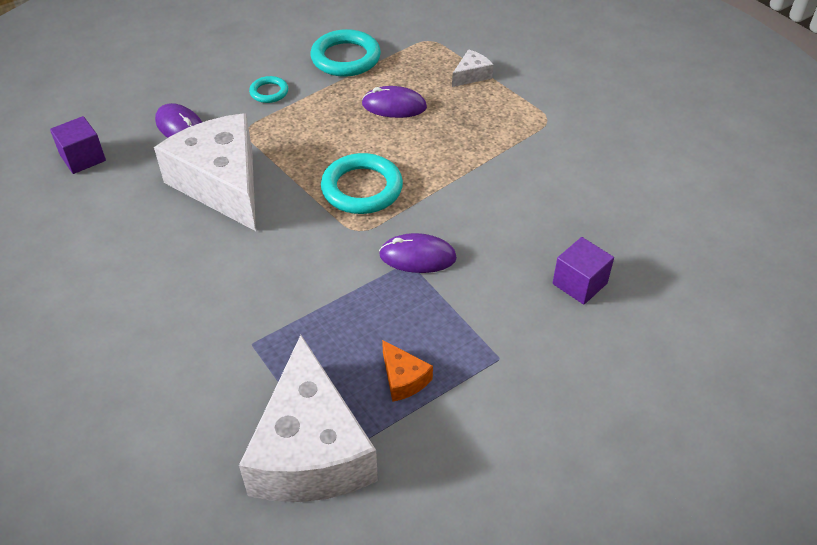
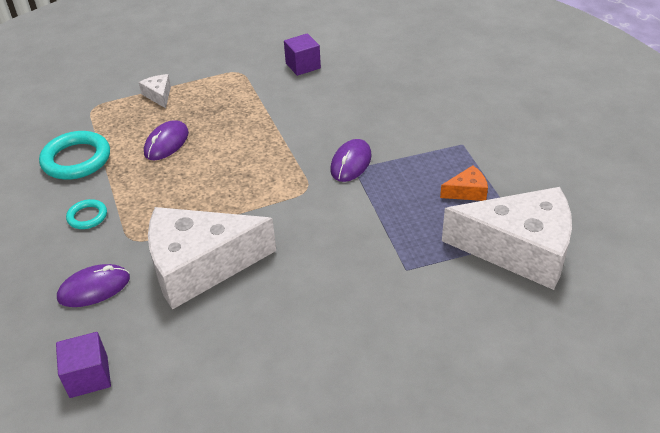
camera: 70 degrees left, 5 degrees down
(362, 188) = (259, 179): turquoise ring -> none
(579, 283) = (409, 96): purple cube -> purple cube (303, 66)

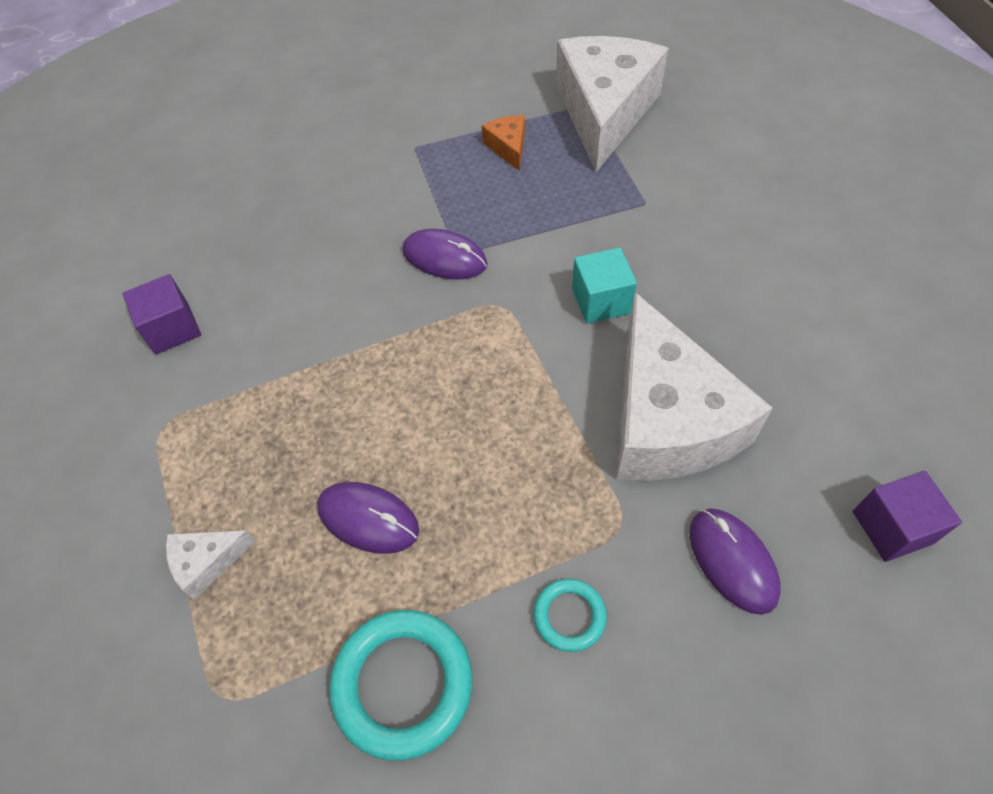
camera: 90 degrees left, 15 degrees up
(305, 238) = (601, 301): none -> turquoise cube

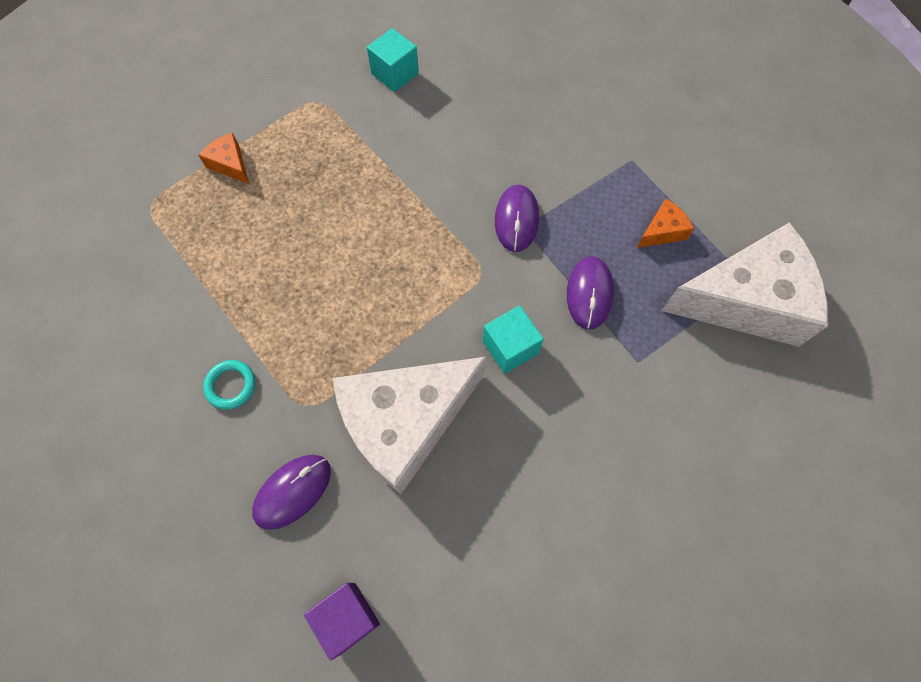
camera: 70 degrees right, 10 degrees up
(172, 329) = (395, 74): purple cube -> turquoise cube
(207, 562) = (230, 164): white cheese -> orange cheese
(368, 519) = (277, 242): purple mouse -> purple mouse (589, 293)
(403, 684) = (171, 297): turquoise ring -> none

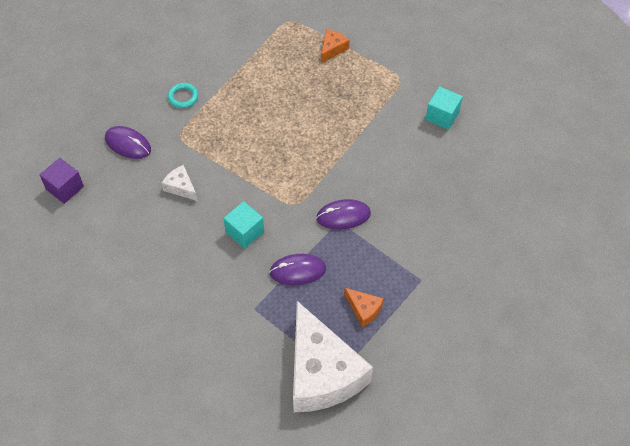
camera: 75 degrees right, 10 degrees down
(405, 422) = (181, 187): white cheese -> white cheese, size x0.41

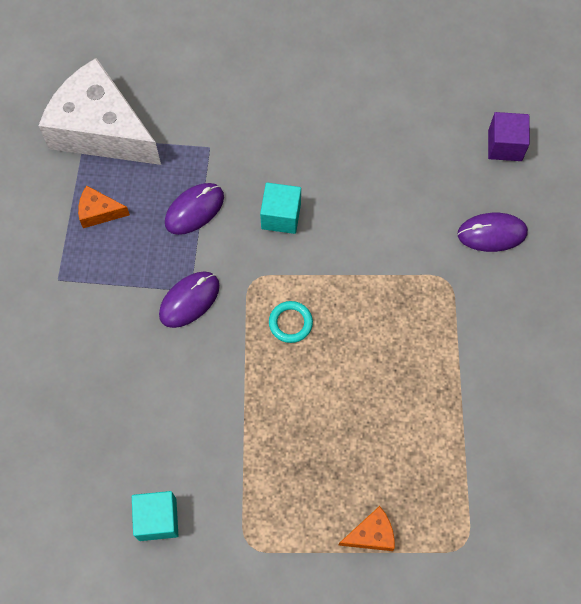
camera: 145 degrees right, 10 degrees up
(181, 187) = (389, 222): white cheese -> none
(183, 97) = (490, 332): turquoise ring -> turquoise ring (290, 323)
(332, 49) = (371, 534): orange cheese -> orange cheese turned 105 degrees counterclockwise

